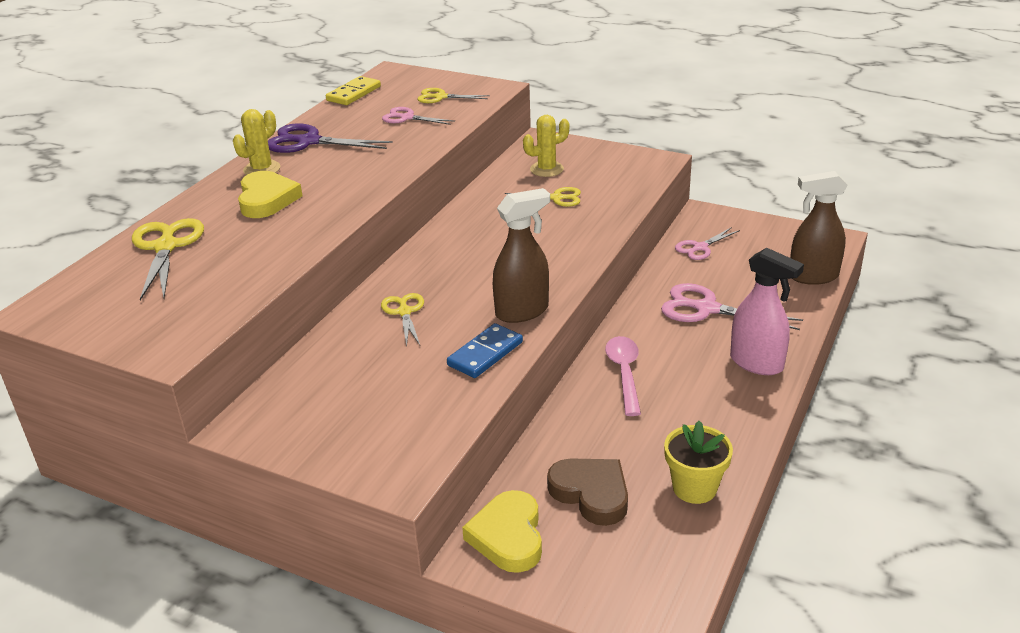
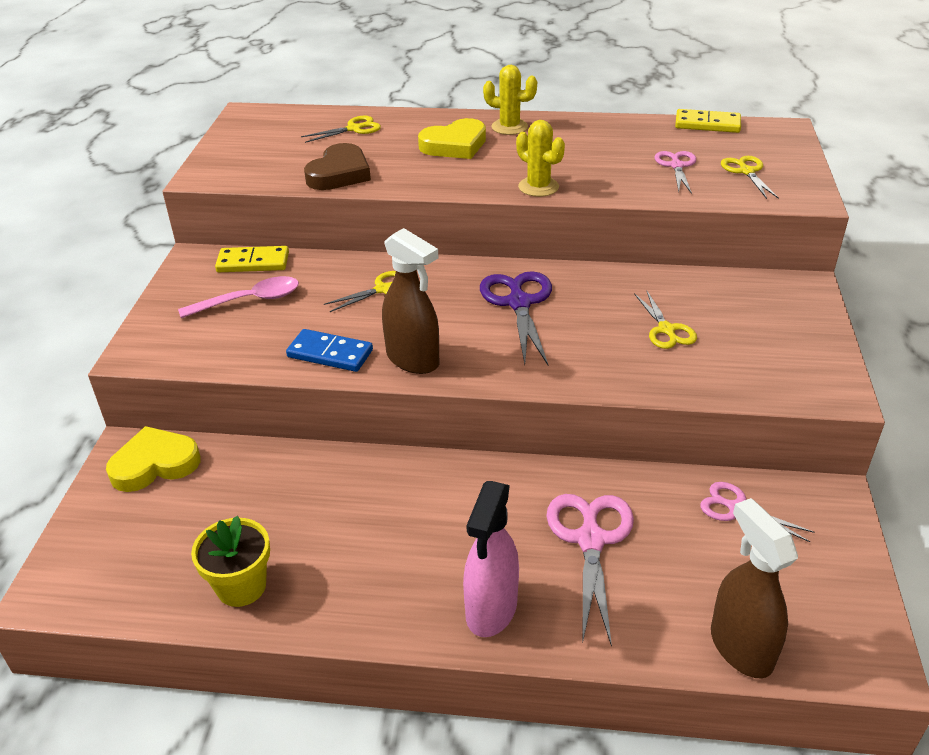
camera: 70 degrees right, 5 degrees up
(166, 247) = (354, 129): yellow scissors -> yellow scissors, size x0.61
(288, 386) = (253, 262): none -> yellow domino
(308, 142) = (580, 132): purple scissors -> purple scissors (519, 303)
(546, 169) = (731, 307): yellow cactus -> yellow cactus (538, 187)
(591, 493) = (220, 507): brown heart -> brown heart (339, 173)
(624, 373) = (424, 491): pink spoon -> pink spoon (249, 300)

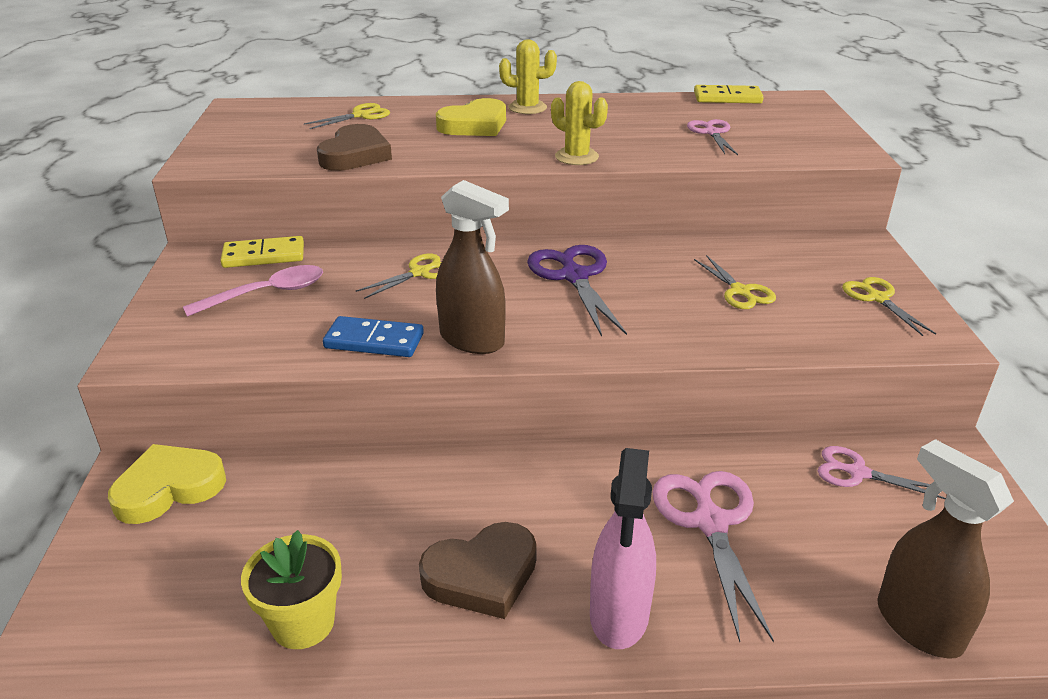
camera: 10 degrees left, 5 degrees down
(388, 564) = (482, 575): none -> brown heart
(746, 171) = (783, 134): yellow scissors -> yellow scissors (877, 298)

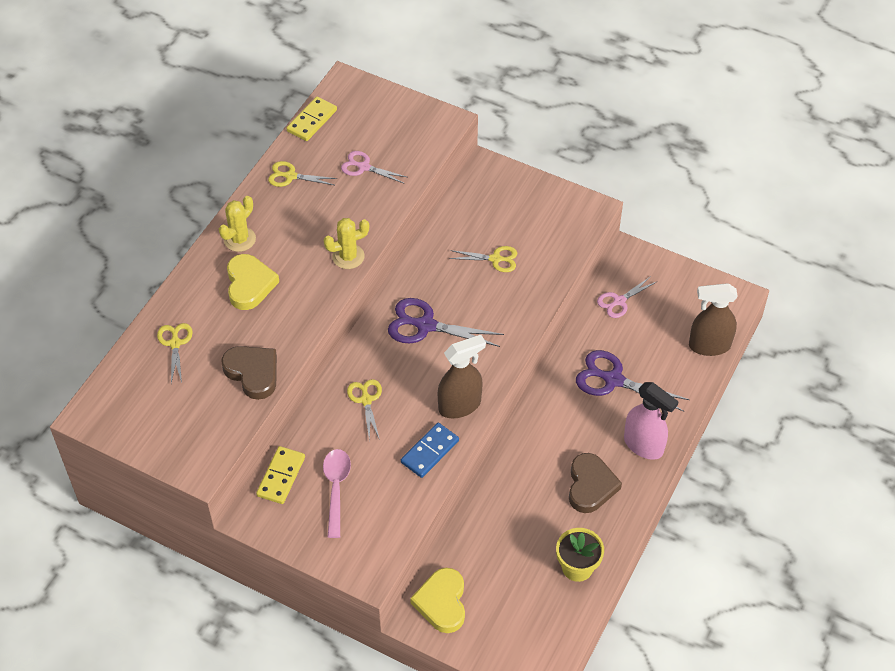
camera: 60 degrees left, 20 degrees up
(710, 522) = (613, 380): pink scissors -> purple scissors
(877, 298) = (543, 205): yellow scissors -> yellow scissors (290, 176)

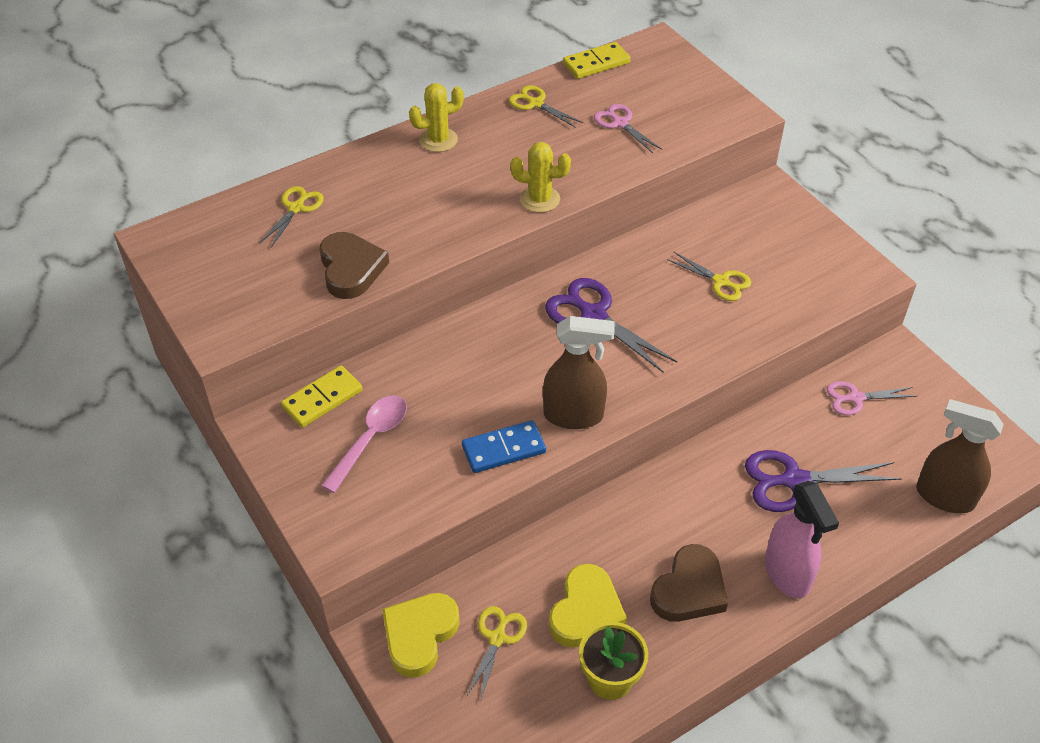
camera: 30 degrees right, 5 degrees down
(249, 284) = (415, 184): yellow heart -> yellow heart (586, 611)
(366, 400) = (472, 362): yellow scissors -> yellow scissors (497, 638)
(613, 380) = (794, 481): purple scissors -> purple scissors turned 60 degrees counterclockwise

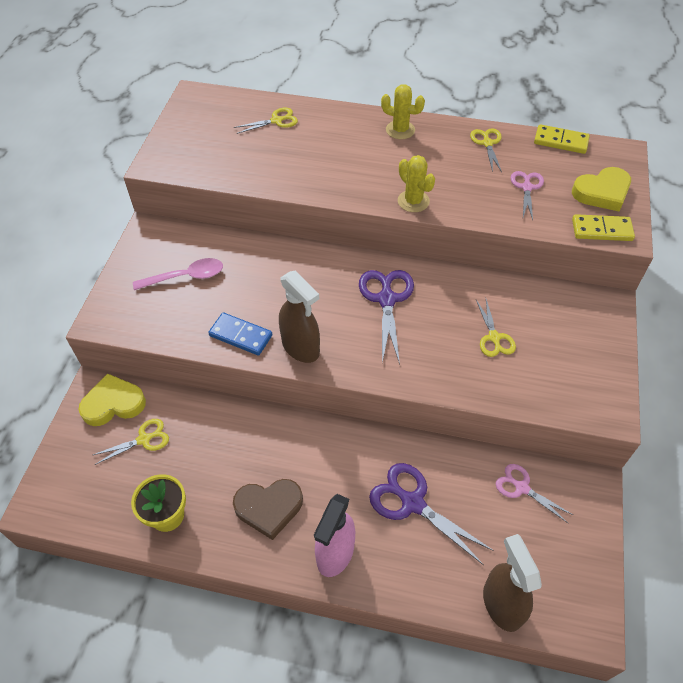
camera: 45 degrees right, 5 degrees up
(322, 399) = (191, 238): yellow domino -> yellow domino (601, 230)
(351, 269) = (260, 171): brown heart -> none
(586, 611) = (202, 467): yellow heart -> yellow heart (602, 192)

